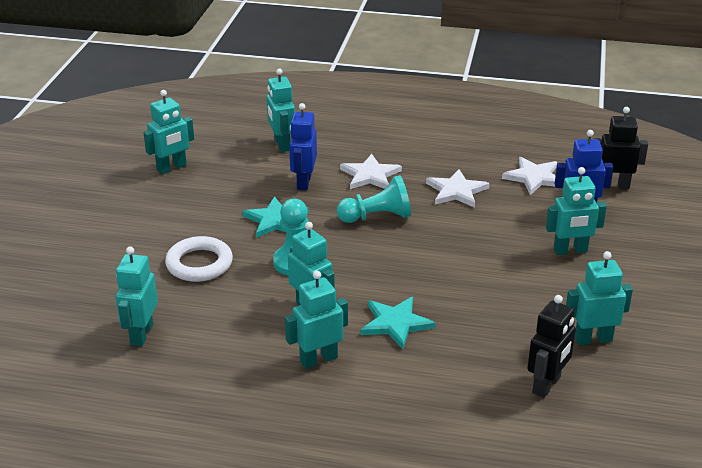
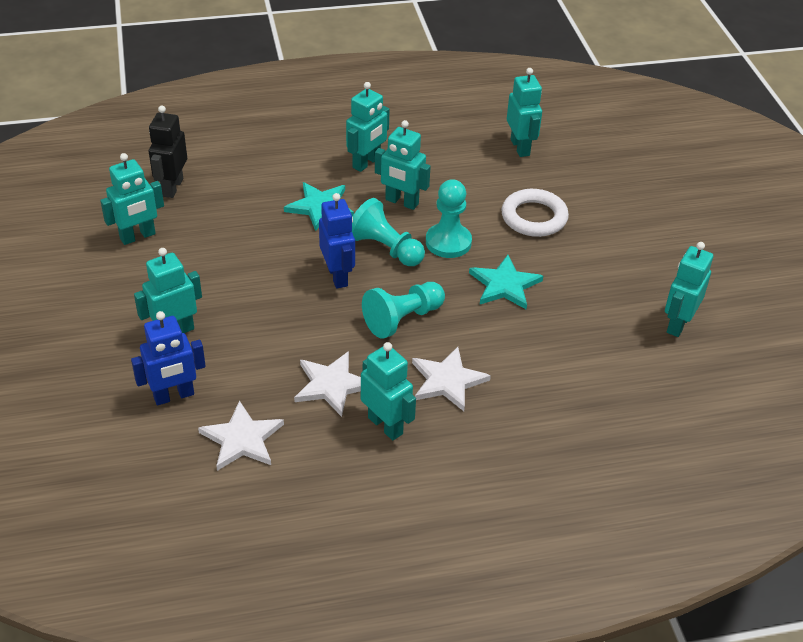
camera: 155 degrees right, 10 degrees up
(282, 145) = (590, 401): turquoise robot -> turquoise robot (385, 425)
(303, 182) = (516, 346): blue robot -> blue robot (338, 276)
(355, 270) = (385, 249): none -> turquoise pawn
(613, 185) = (133, 455): black robot -> none

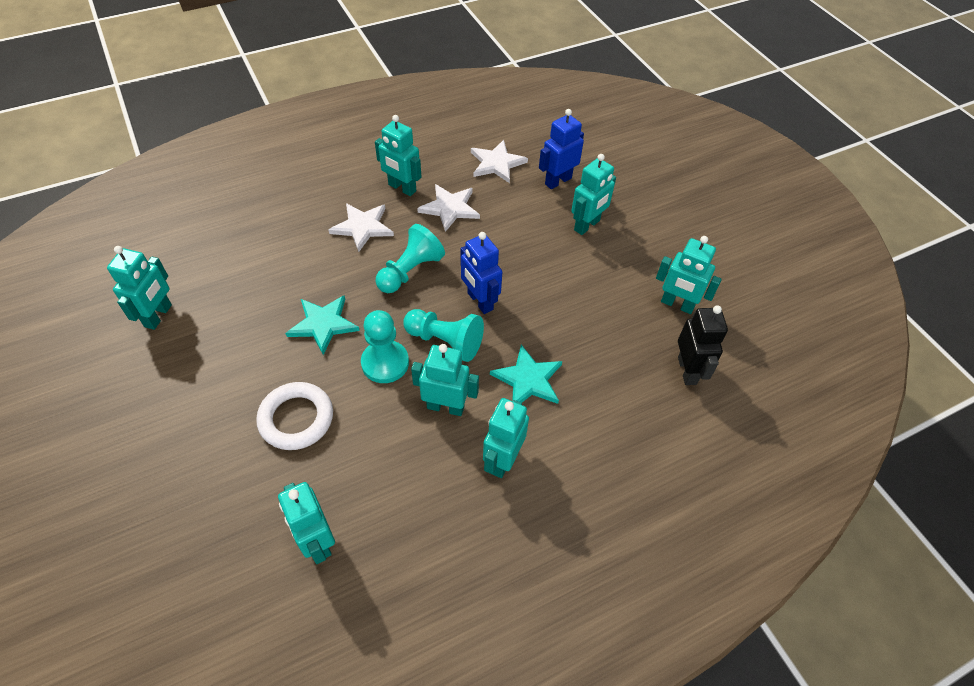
camera: 165 degrees right, 10 degrees up
(138, 236) = (677, 304): turquoise robot -> turquoise robot turned 105 degrees counterclockwise

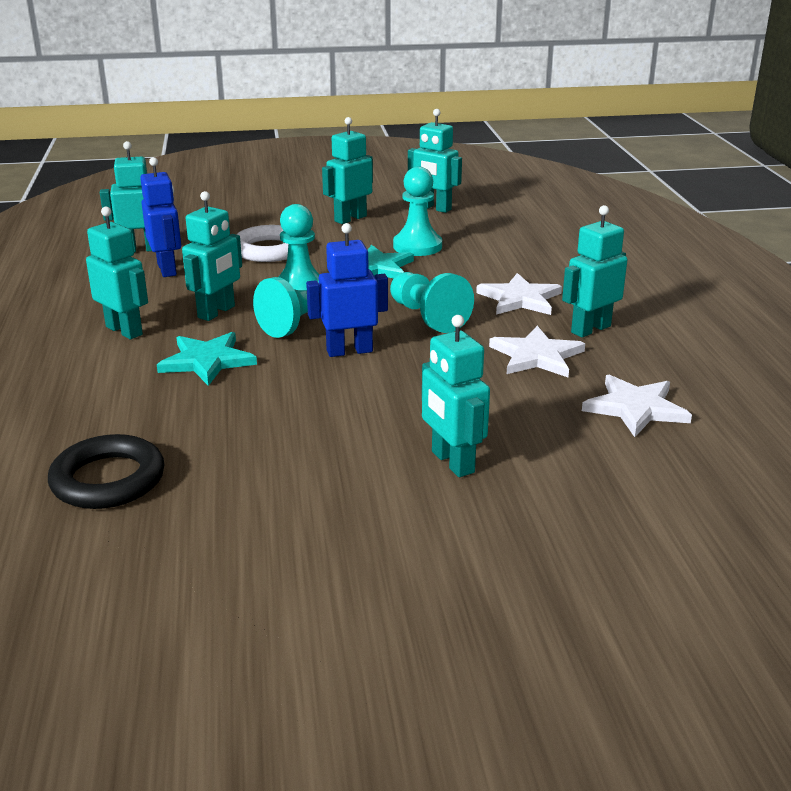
camera: 110 degrees right, 25 degrees down
(266, 307) = (417, 246): none -> turquoise pawn
(558, 181) = (576, 457): blue robot -> blue robot (167, 269)
(677, 304) = (228, 507): turquoise robot -> turquoise robot (350, 219)
(687, 370) = (108, 480): black robot -> black ring

